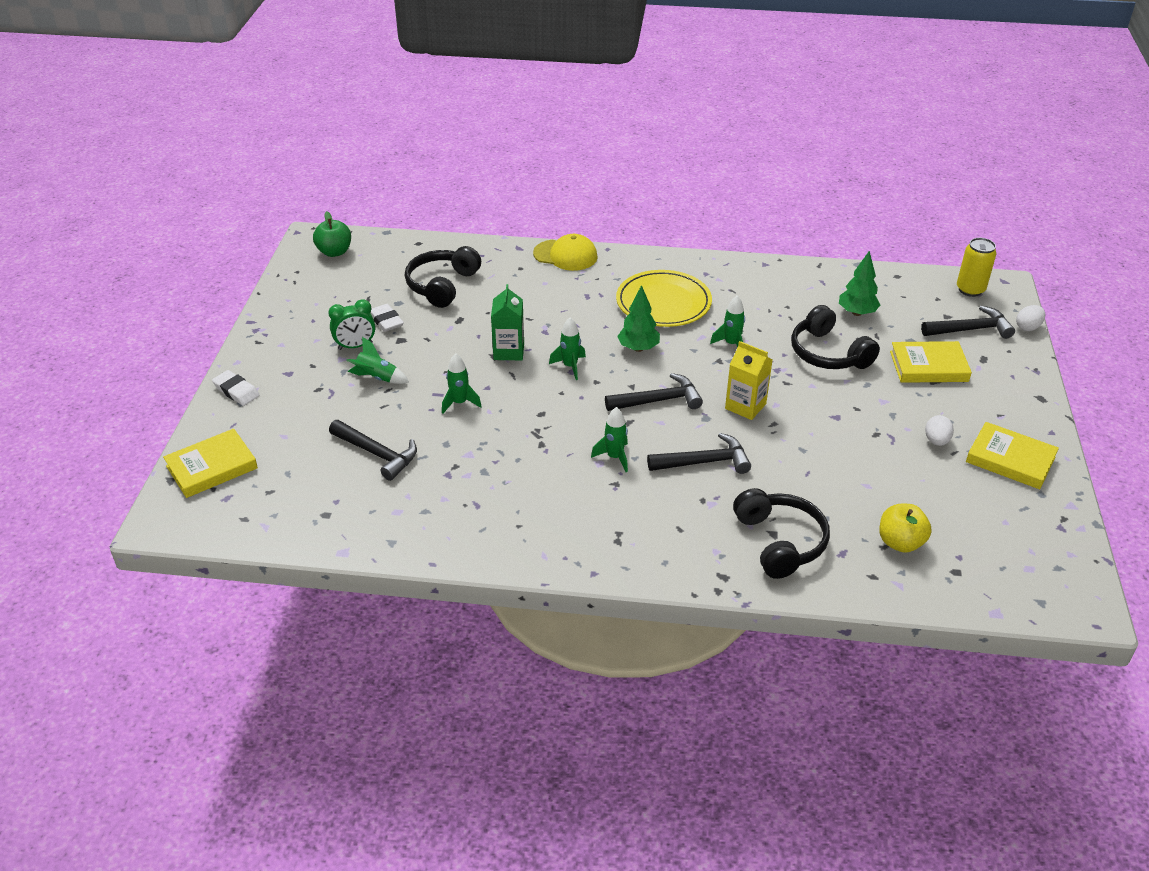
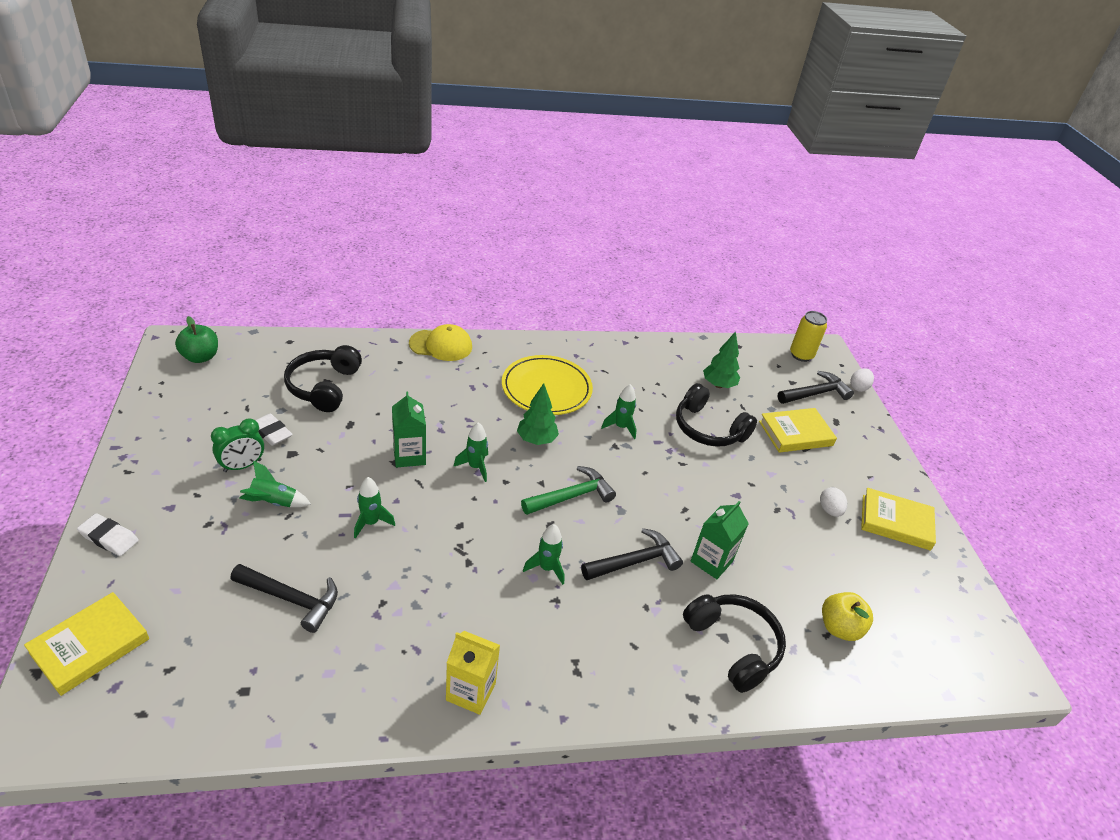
camera: 20 degrees left, 0 degrees up
(659, 400) = (571, 496): black hammer -> green hammer
(745, 406) = (653, 493): yellow carton -> yellow carton (471, 691)
(785, 471) = (711, 561): none -> green carton

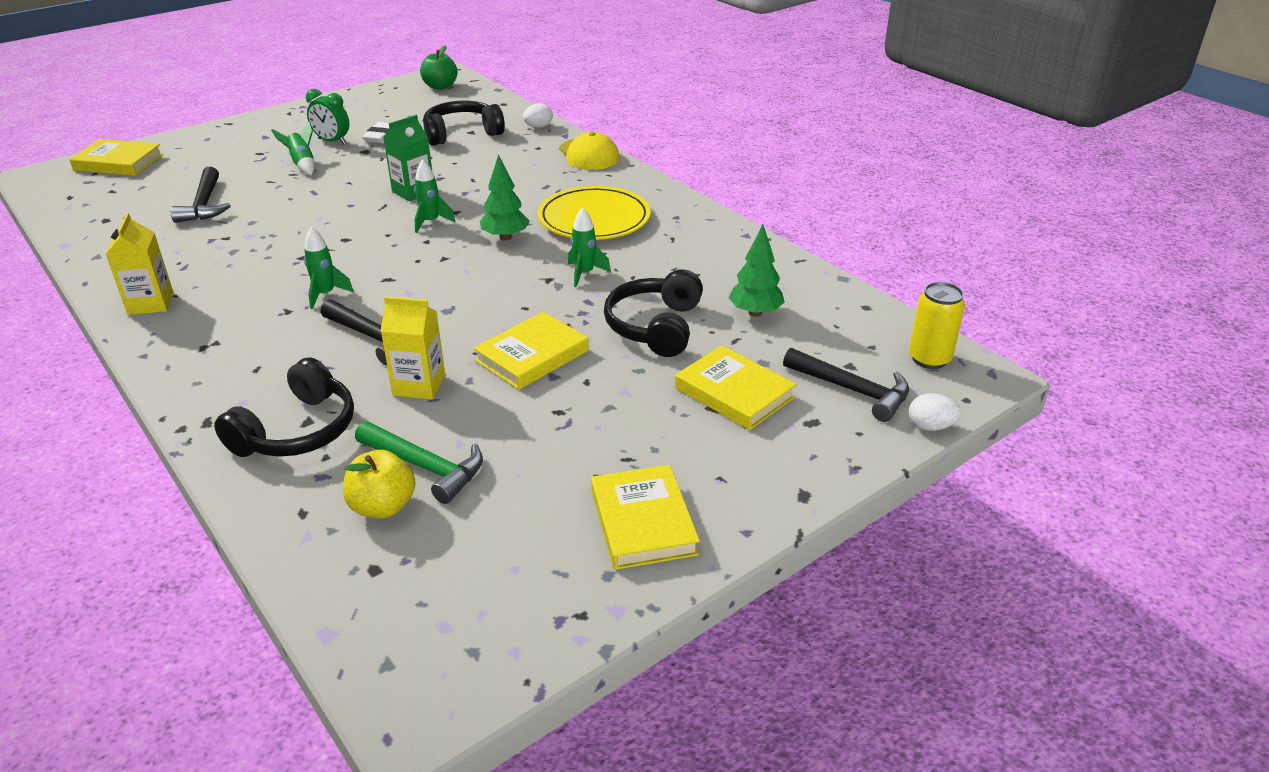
camera: 65 degrees right, 5 degrees down
(109, 537) = (219, 132): white eraser -> none
(371, 523) = (313, 204): green rocket -> none
(571, 496) = (440, 278): green hammer -> green hammer (426, 467)
(708, 494) = (532, 356): none -> yellow book
(711, 561) = (419, 385): green carton -> yellow carton
(829, 510) = (603, 454): white egg -> white egg (538, 127)

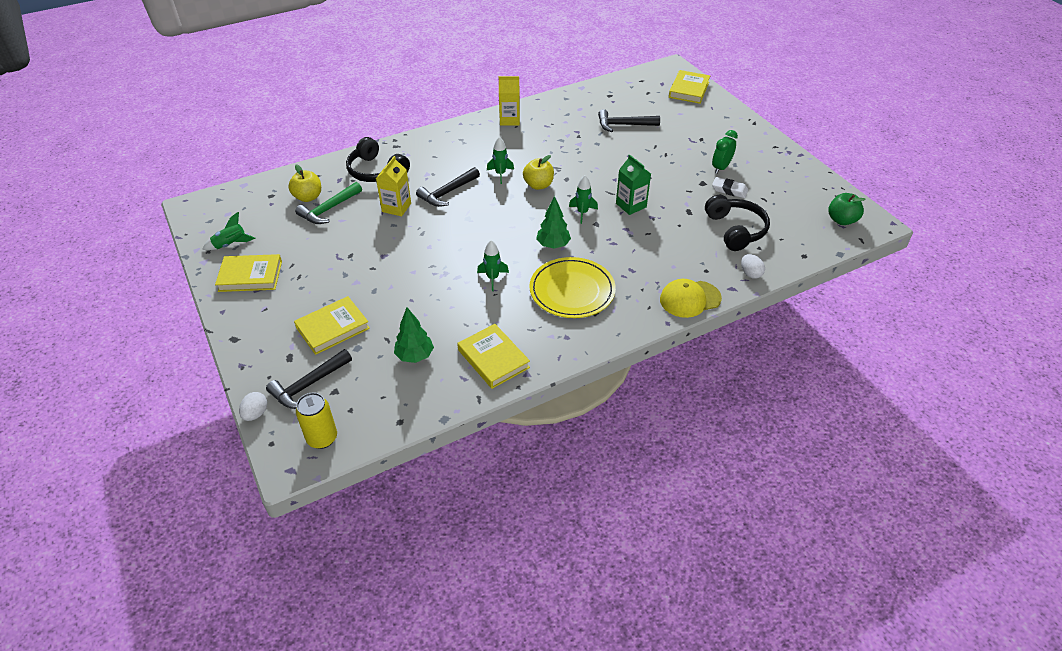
camera: 100 degrees right, 10 degrees up
(302, 164) = (681, 157): green rocket -> green rocket (230, 245)
(360, 259) = (538, 185): none -> yellow apple
(532, 356) = (406, 249): yellow book -> yellow book (493, 359)
(655, 327) = (416, 303): black headphones -> none

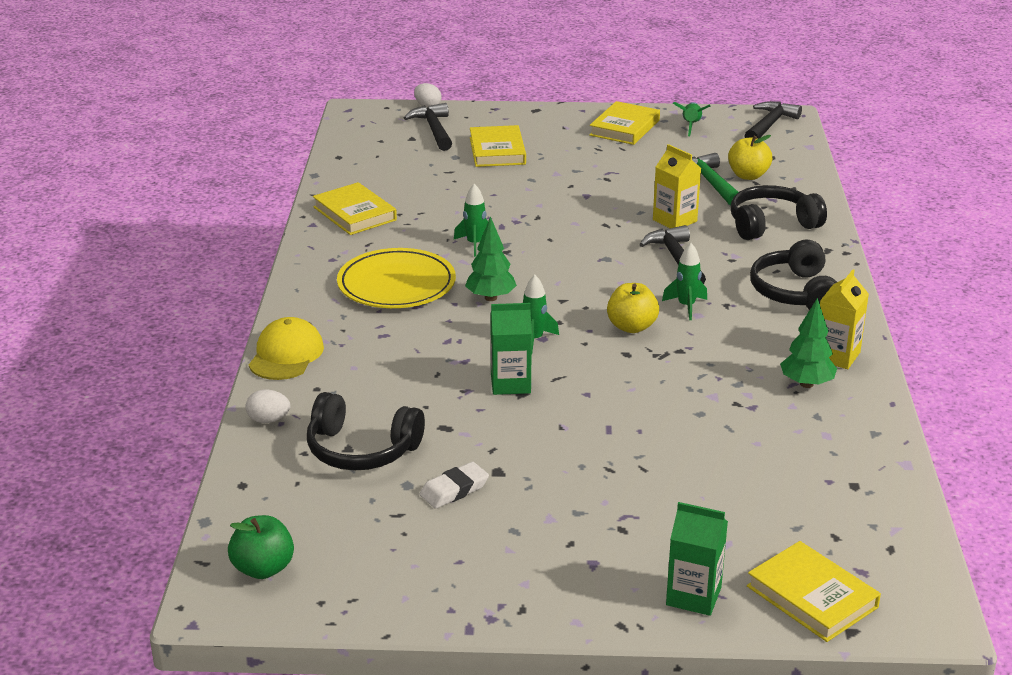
camera: 120 degrees right, 15 degrees down
(322, 438) = (364, 125): yellow can -> none
(415, 356) = (409, 179): green tree -> green tree (806, 384)
(455, 145) = (795, 293): none -> black headphones
(493, 359) = (354, 214): yellow book -> yellow book turned 60 degrees clockwise
(623, 125) = (736, 461): black hammer -> black hammer (769, 125)
(719, 112) = (693, 596): none -> green carton
(721, 168) = (519, 509): green clock -> none

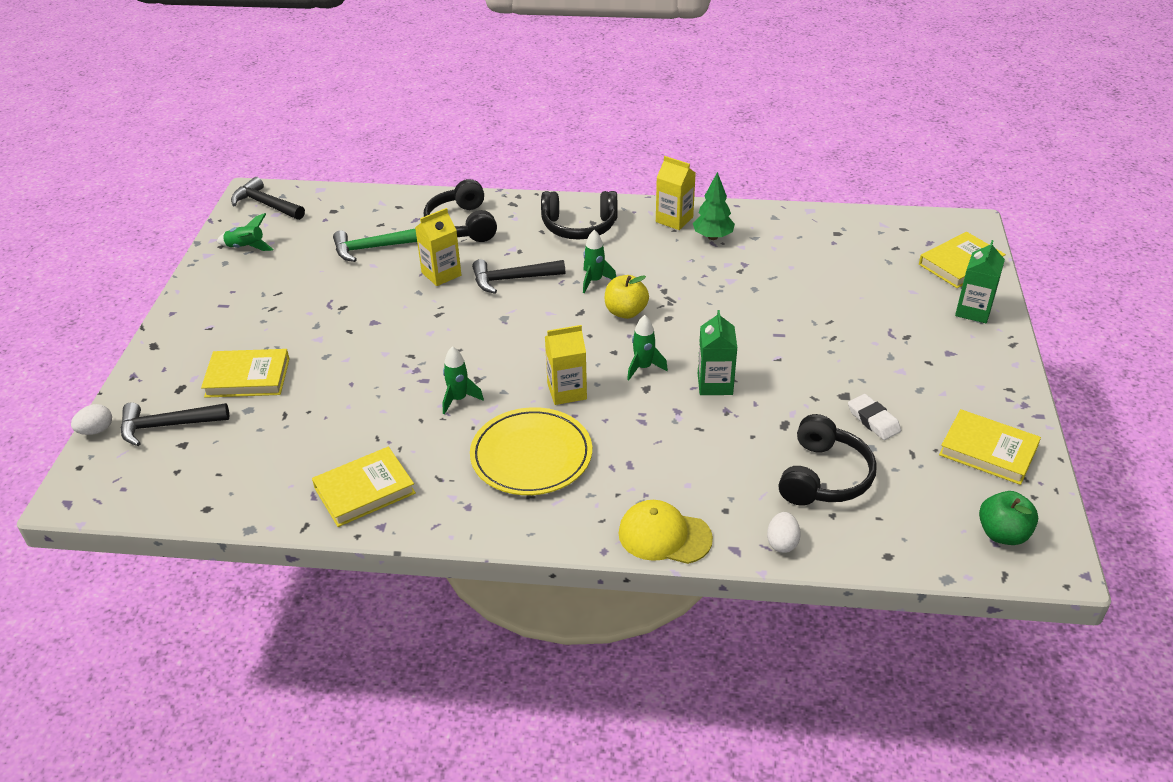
camera: 85 degrees left, 10 degrees up
(491, 298) = (567, 391): green tree -> yellow carton
(624, 128) = (230, 288): yellow book -> yellow book (988, 451)
(748, 175) = (366, 227): yellow apple -> none

